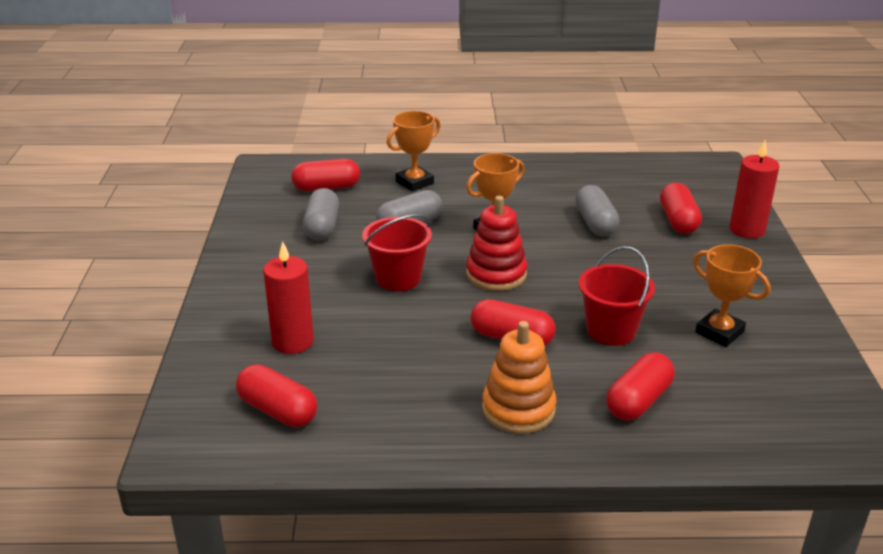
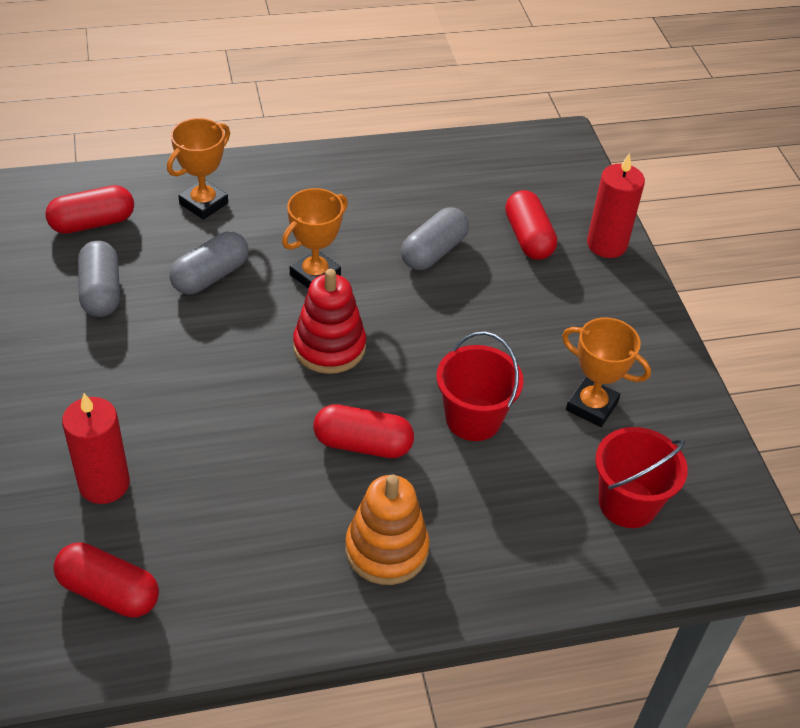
camera: 15 degrees left, 15 degrees up
(398, 278) = (213, 367): red bucket -> red bucket (627, 503)
(595, 223) = (433, 252): grey capsule -> grey capsule turned 60 degrees clockwise
(638, 401) = (516, 519): red capsule -> none

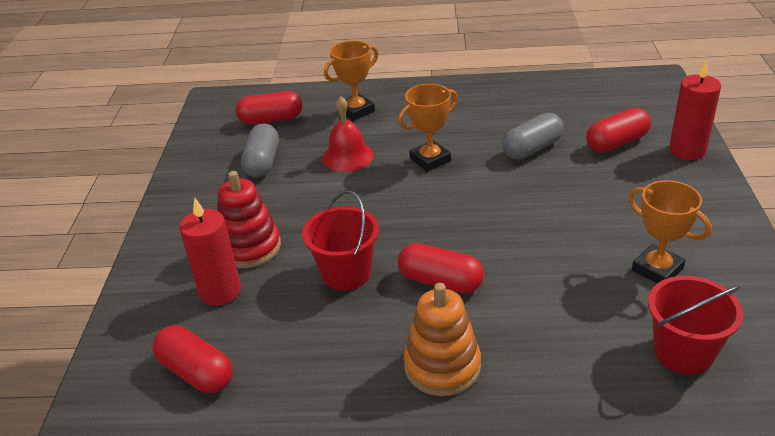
camera: 20 degrees right, 10 degrees down
(210, 276) = (347, 156): grey capsule -> red bell
(329, 347) = (429, 209): red stacking toy -> red stacking toy (249, 247)
(473, 419) = (543, 270): red bucket -> red bucket (346, 273)
(528, 238) = (616, 143): red capsule -> red capsule turned 60 degrees clockwise

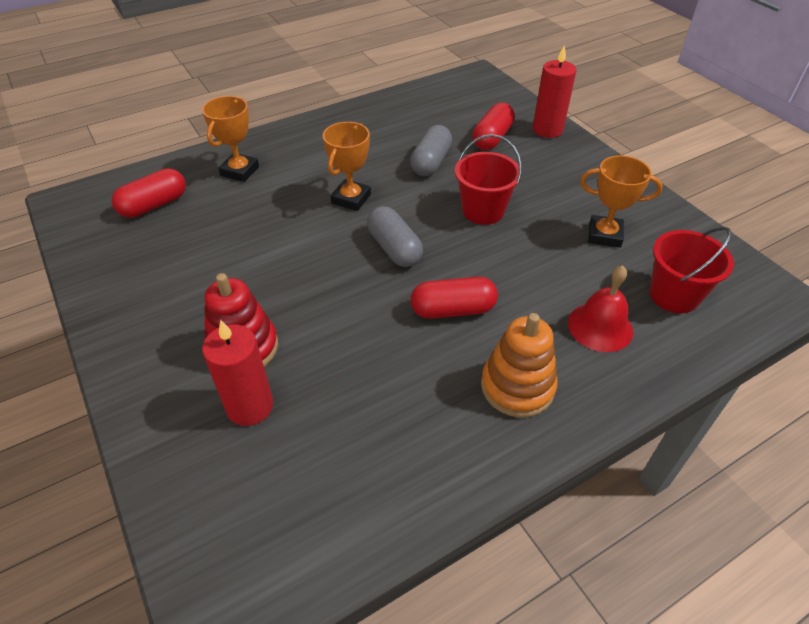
camera: 35 degrees left, 10 degrees up
(196, 372) = (295, 503): red capsule -> none
(262, 162) = (182, 253): grey capsule -> grey capsule (394, 248)
(346, 273) = (363, 336): red bucket -> red bucket (483, 211)
(347, 156) = (269, 219): red bell -> red bell (600, 326)

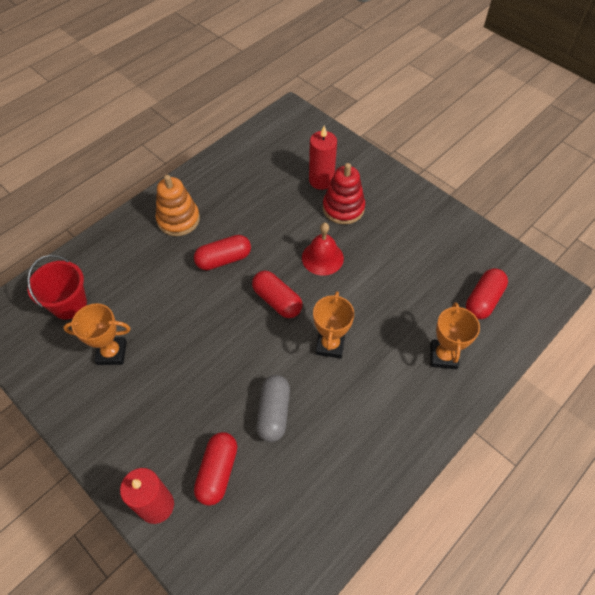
camera: 165 degrees right, 10 degrees up
(394, 248) = (277, 300): grey capsule -> red capsule
(483, 211) = (214, 357): red bucket -> none
(600, 326) = (125, 268): red bell -> red bell (322, 258)

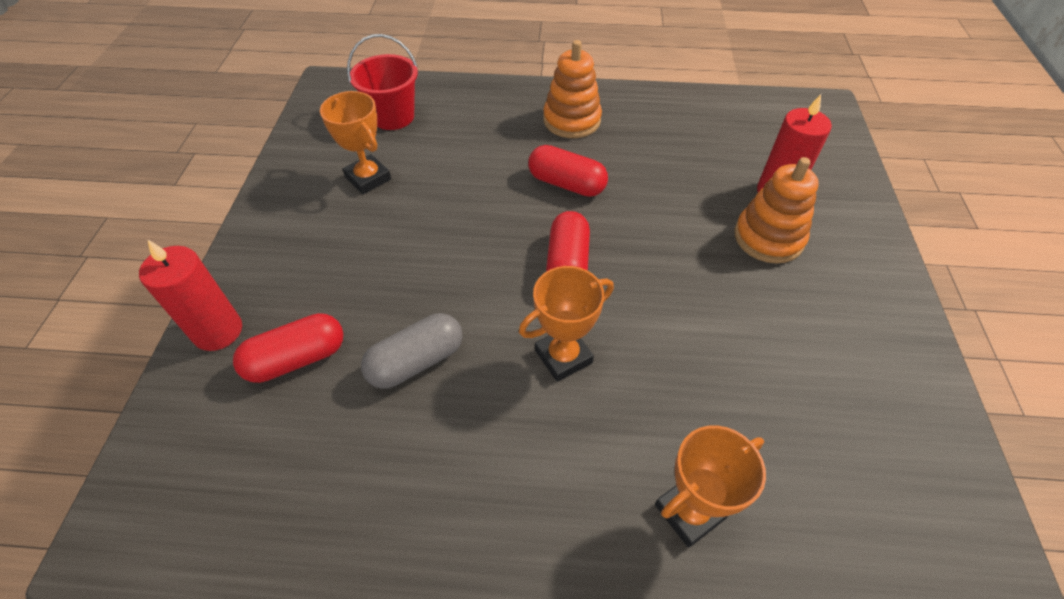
camera: 50 degrees right, 5 degrees down
(322, 258) = (674, 265): red bell -> none
(343, 208) = (768, 238): red stacking toy -> orange stacking toy
(483, 300) = (845, 505): red capsule -> none

